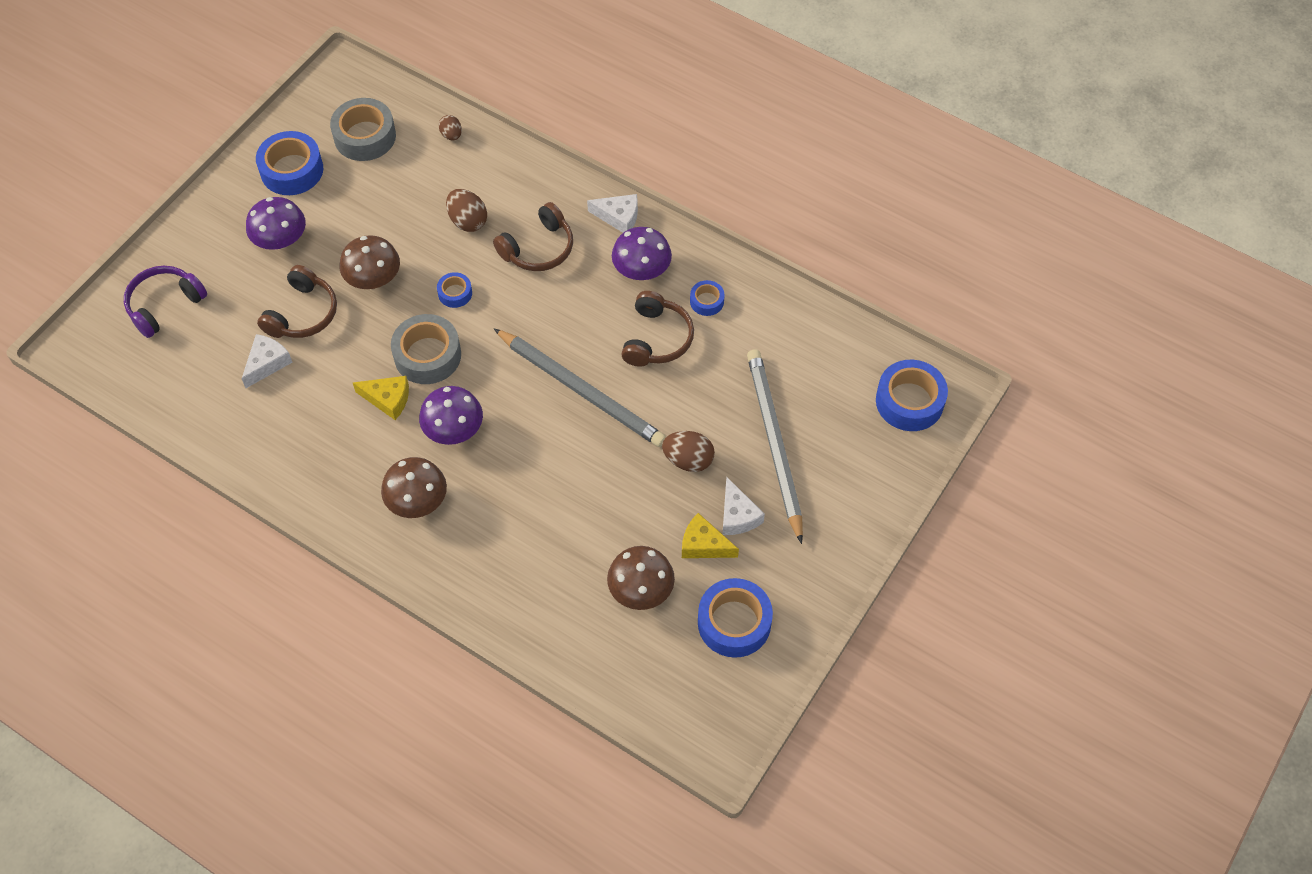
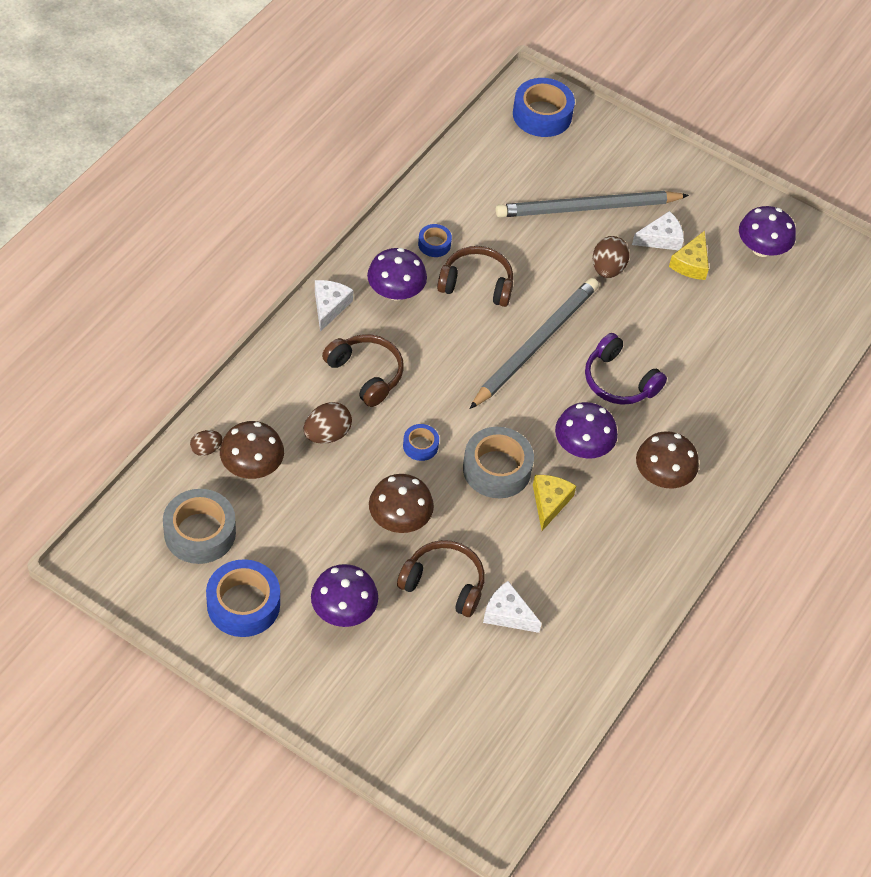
camera: 95 degrees left, 5 degrees down
(164, 305) = (430, 722): purple headphones -> purple headphones (619, 381)
(641, 590) = (738, 309): brown mushroom -> brown mushroom (252, 466)
(734, 623) = (762, 248): blue tape -> purple mushroom

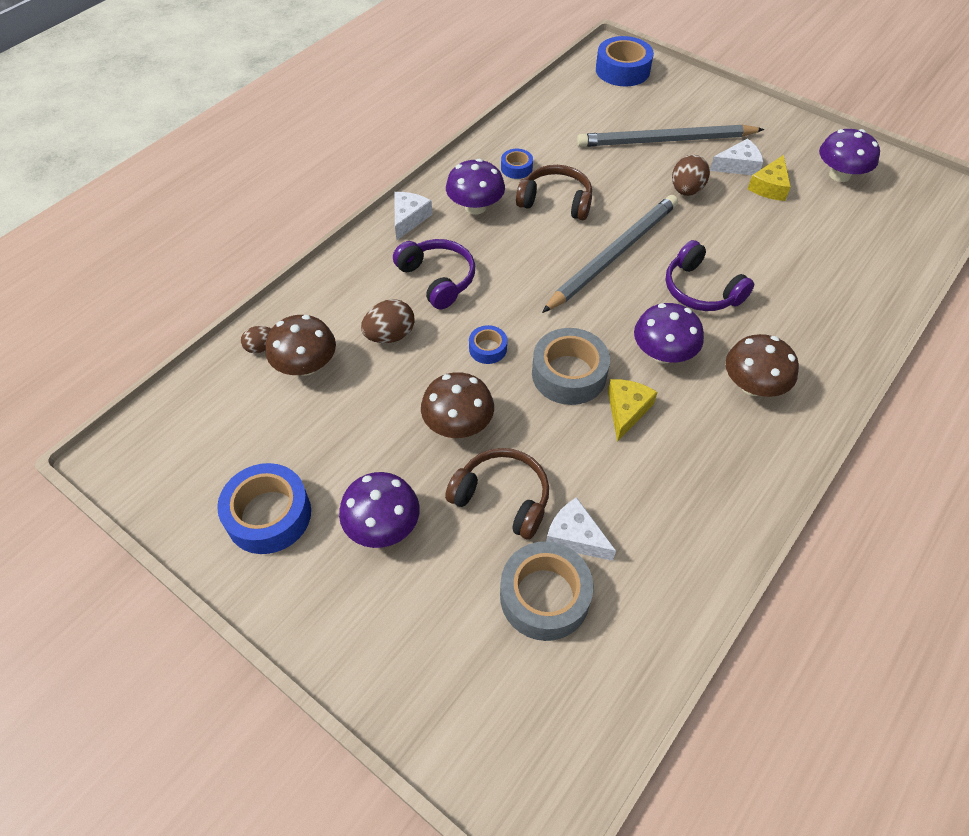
camera: 10 degrees right, 0 degrees up
(200, 532) = (236, 433): grey tape -> grey tape (544, 596)
(366, 374) = (437, 279): brown headphones -> purple headphones

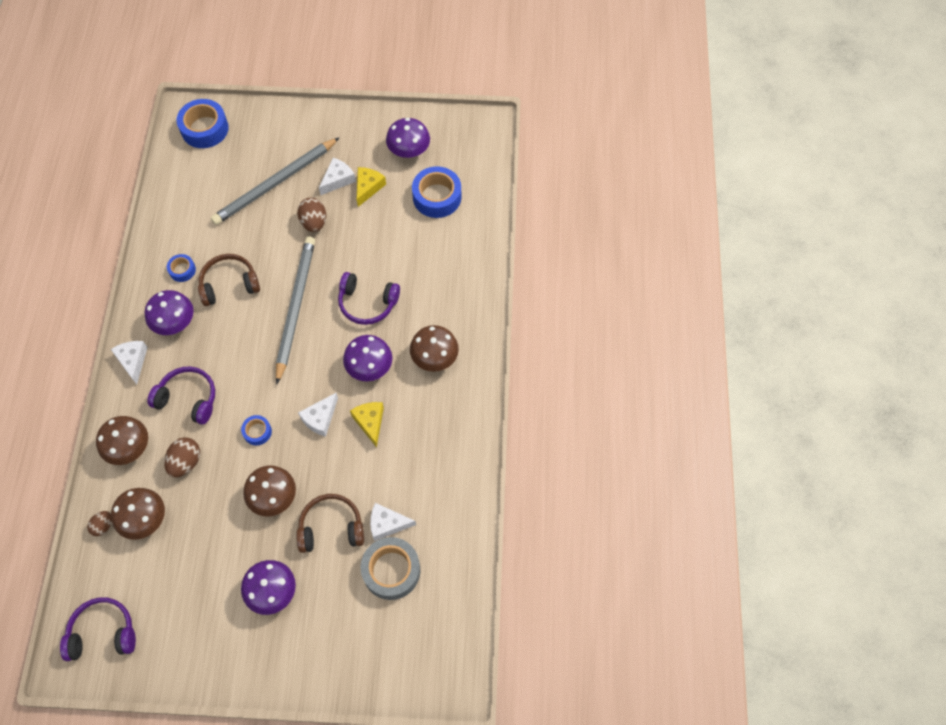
camera: 35 degrees left, 10 degrees up
(174, 451) = (103, 633): none -> purple headphones
(268, 515) = (198, 631): blue tape -> blue tape (437, 197)
(344, 291) = (129, 447): none -> brown mushroom
(569, 374) = (320, 418): grey tape -> white cheese
(769, 187) = (368, 187): yellow cheese -> yellow cheese turned 150 degrees counterclockwise

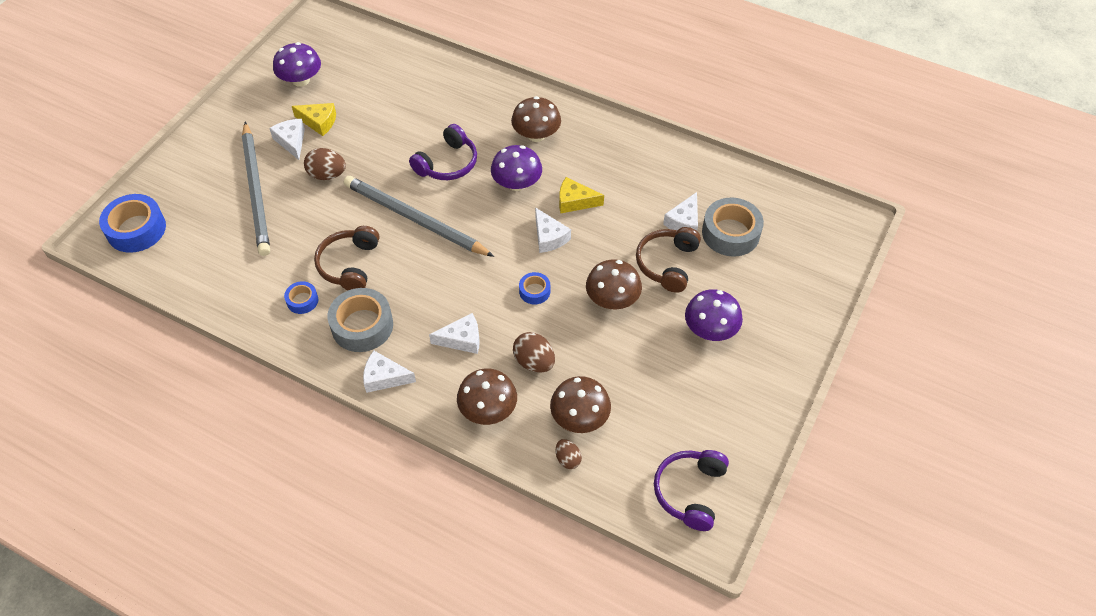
camera: 65 degrees left, 10 degrees down
(174, 322) = (362, 326): purple mushroom -> grey tape
(188, 399) = (462, 339): purple headphones -> white cheese
(368, 187) = (319, 122): yellow cheese -> yellow cheese turned 150 degrees clockwise
(437, 197) = (368, 78): blue tape -> none

